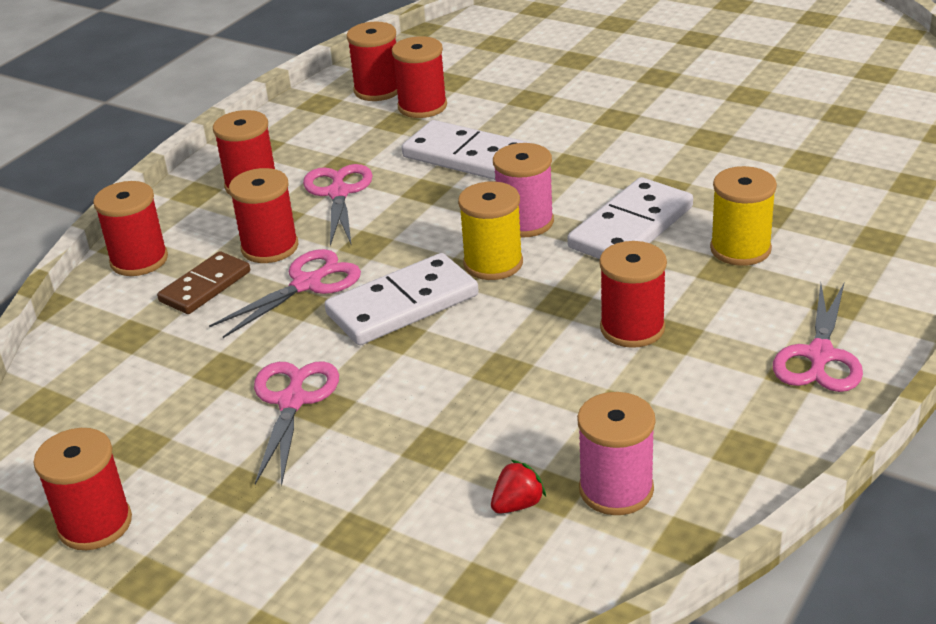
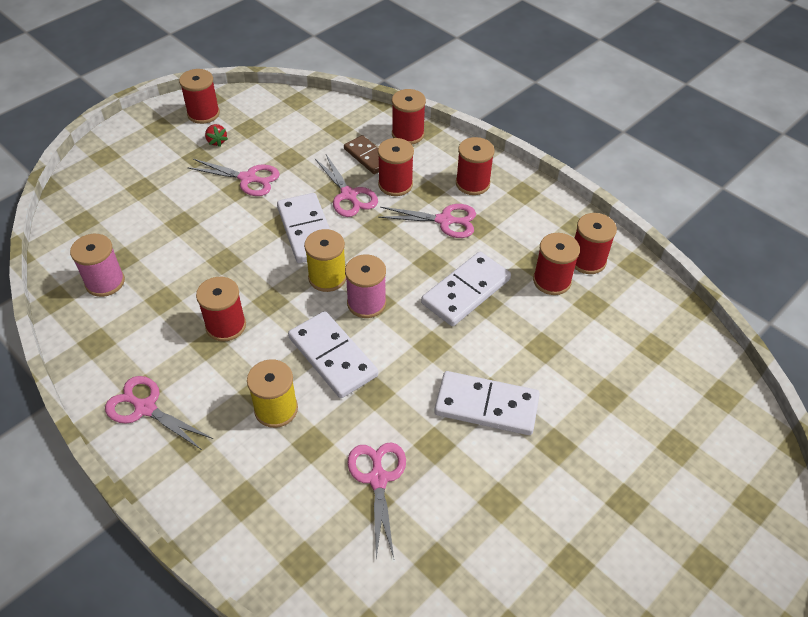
camera: 100 degrees right, 15 degrees up
(517, 504) = (121, 244): red strawberry -> red strawberry (217, 141)
(636, 118) = (486, 406): none -> white domino
(779, 162) = (378, 479): none -> pink scissors

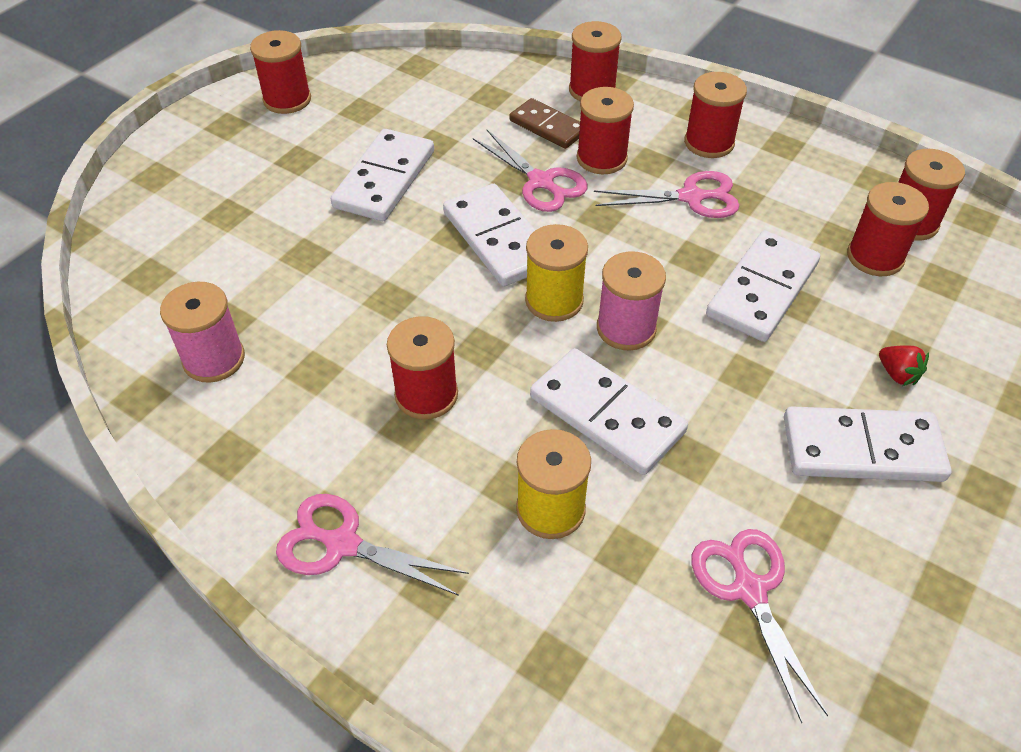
camera: 10 degrees left, 0 degrees up
(217, 141) = (320, 134): red strawberry -> red strawberry (897, 374)
(248, 178) = (384, 179): pink scissors -> white domino

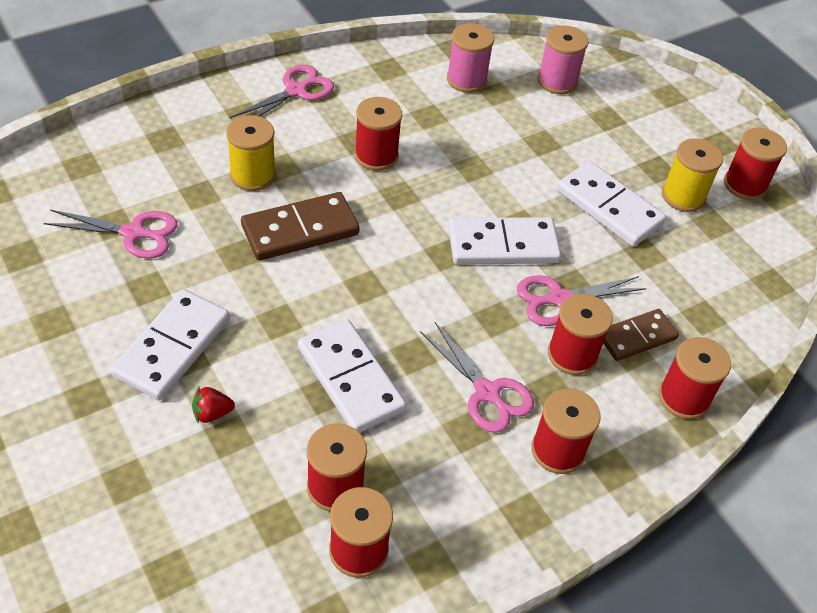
camera: 110 degrees right, 0 degrees up
(554, 300) = (419, 248): yellow spool -> yellow spool (683, 196)
(606, 415) = (300, 230): white domino -> brown domino
(626, 328) = (366, 275): pink spool -> pink spool (557, 81)
(691, 197) = (487, 392): pink scissors -> pink scissors turned 60 degrees counterclockwise

